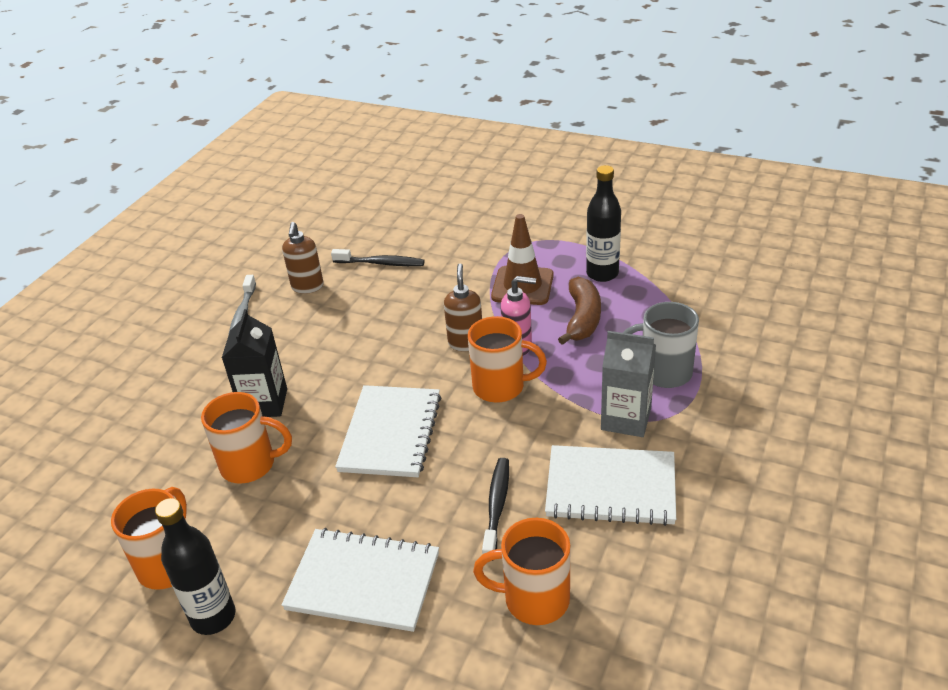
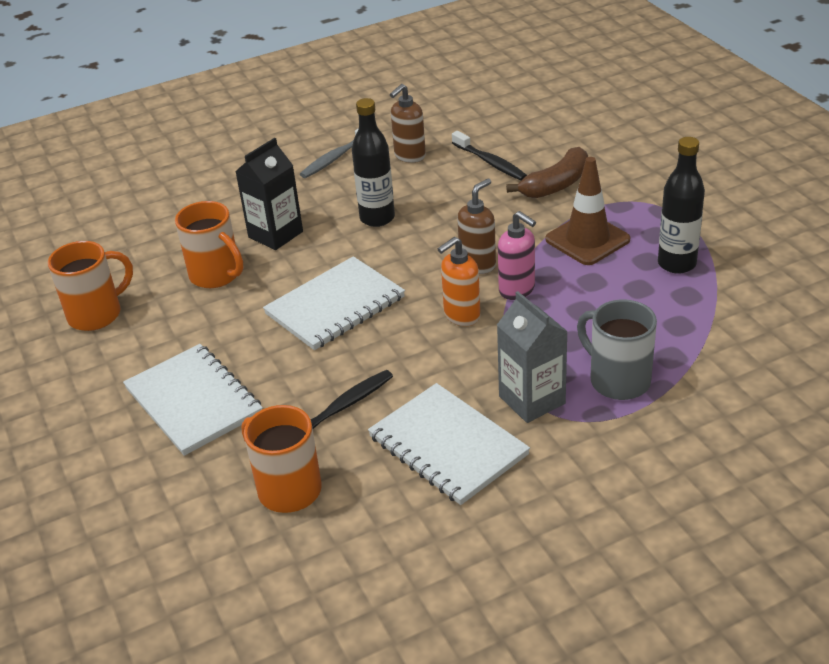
camera: 40 degrees right, 0 degrees up
(213, 617) = (83, 366): black bottle -> black bottle (377, 218)
(501, 387) = (461, 316): orange mug -> orange soap dispenser
(582, 319) = (604, 295): brown banana -> brown banana (556, 185)

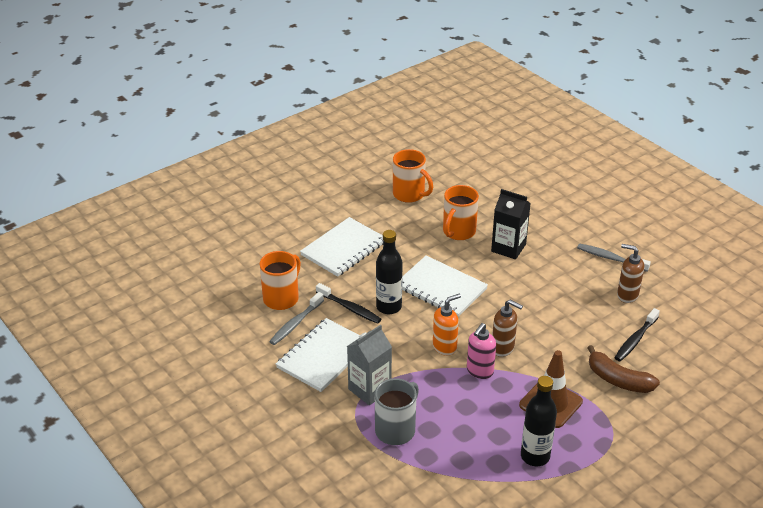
camera: 75 degrees right, 0 degrees up
(358, 475) = (295, 323): none -> grey toothbrush
(377, 218) = (542, 291): black bottle -> black bottle (389, 307)
(461, 316) = (445, 347): orange soap dispenser -> orange soap dispenser turned 105 degrees clockwise

